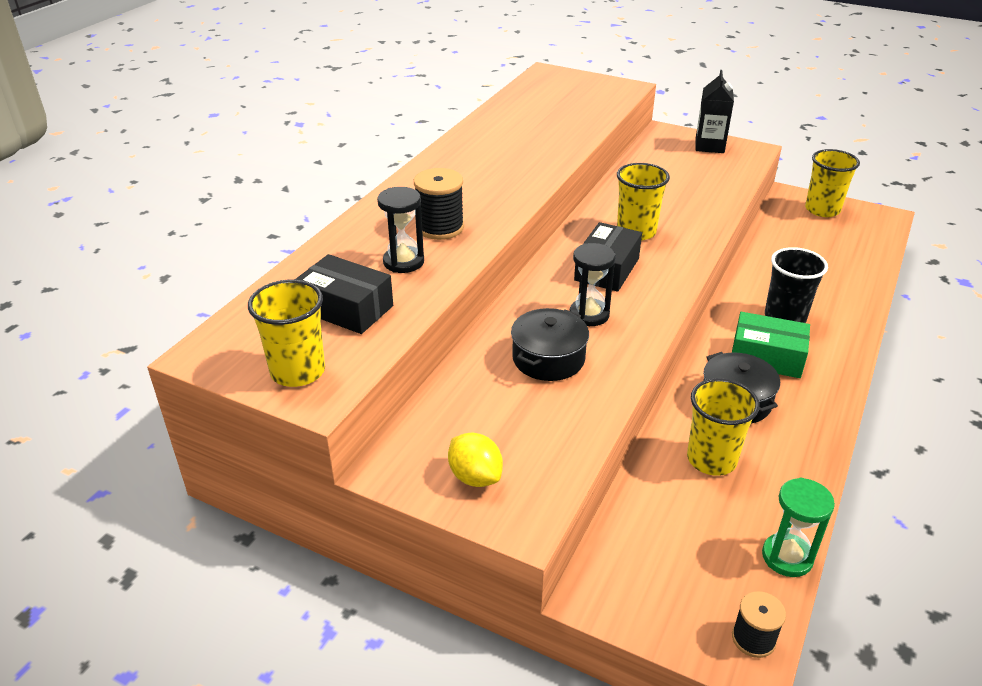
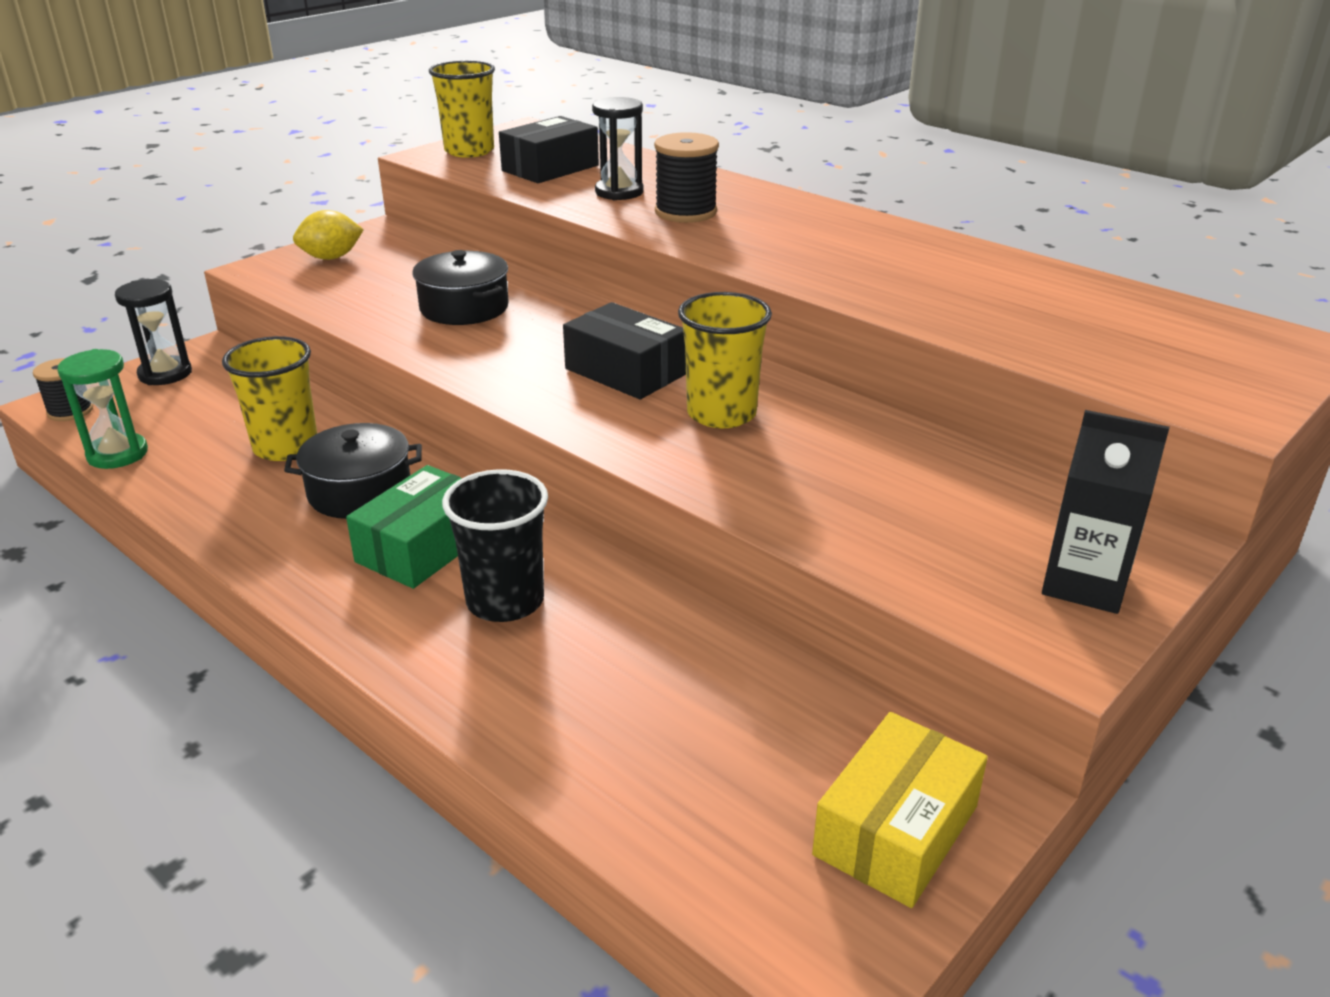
camera: 105 degrees right, 5 degrees down
(589, 314) = (528, 342): black hourglass -> black hourglass (165, 374)
(822, 210) = (895, 830): yellow cup -> yellow box

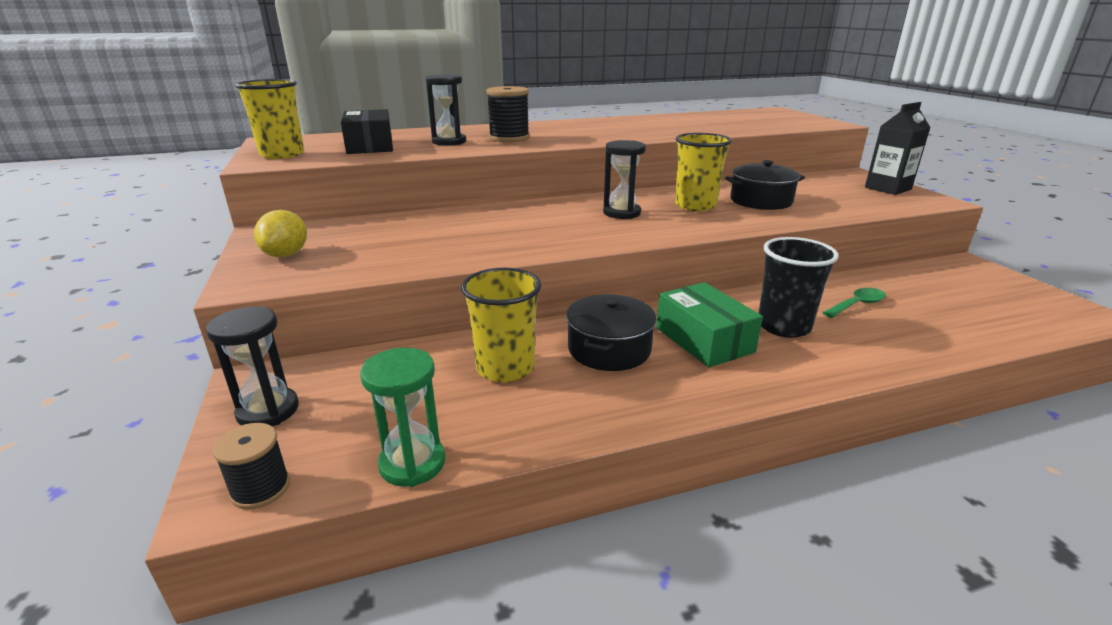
camera: 60 degrees left, 5 degrees down
(464, 308) = (467, 231): black pot -> black pot (760, 201)
(625, 371) = (621, 213): black box -> black hourglass
(636, 660) = (857, 305): none -> green spoon
(895, 830) = (995, 283): yellow box -> none

